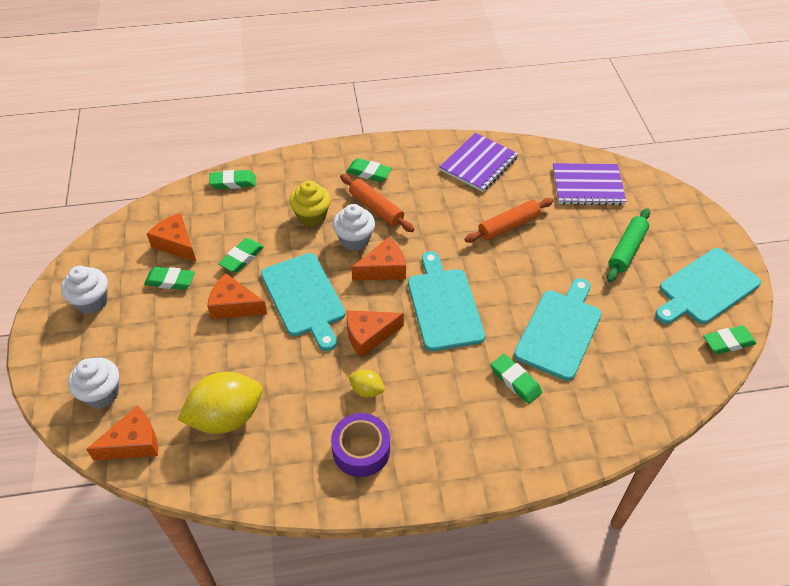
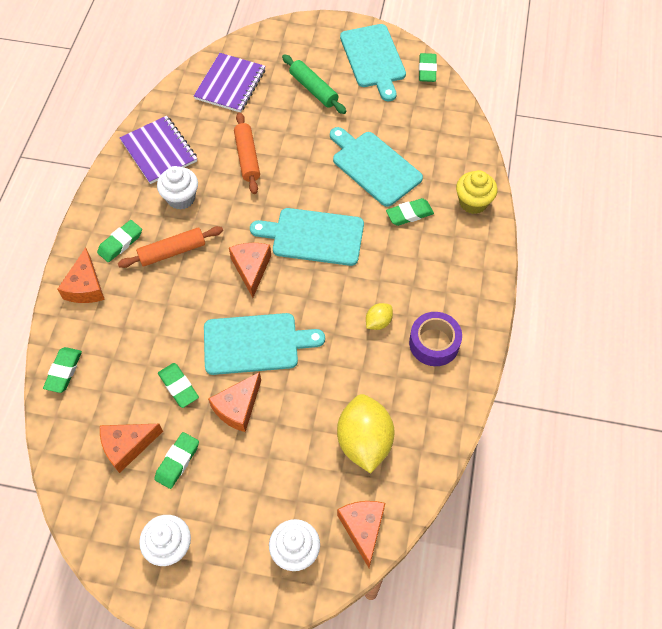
camera: 70 degrees left, 10 degrees up
(312, 216) = (154, 310): yellow cupcake -> yellow cupcake (473, 202)
(354, 240) = (204, 281): white cupcake -> white cupcake (181, 198)
(369, 335) = (322, 303): orange cheese -> orange cheese (86, 286)

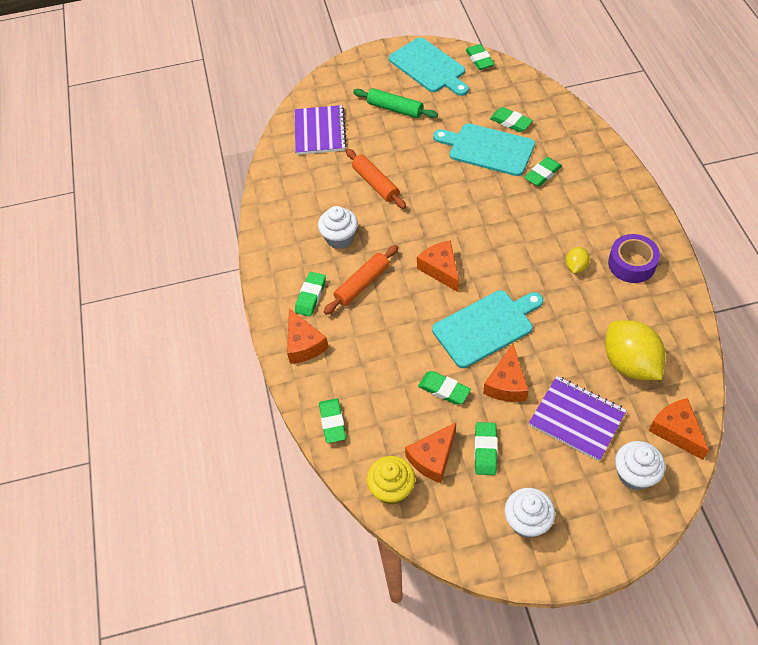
camera: 20 degrees left, 5 degrees down
(159, 151) = (293, 208): purple notebook -> purple notebook (577, 419)
(313, 236) = (475, 223): turquoise cutting board -> none
(414, 147) = (510, 122): none -> green eraser
(473, 202) = (587, 145): yellow cupcake -> yellow cupcake (392, 489)

